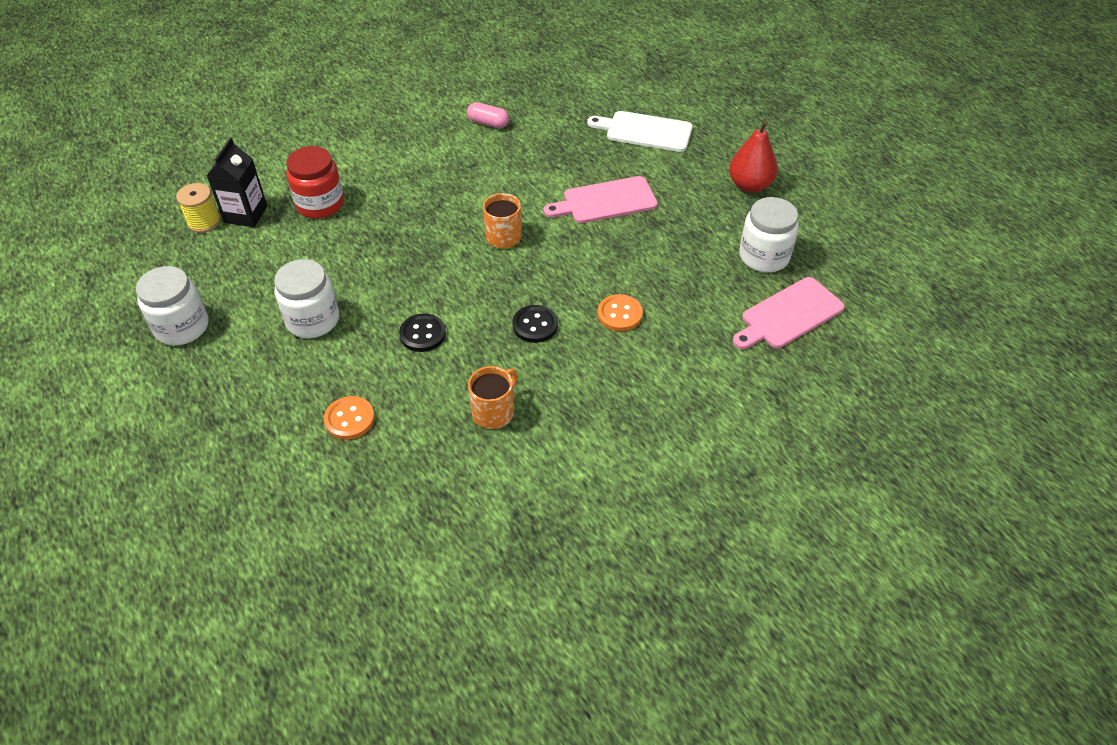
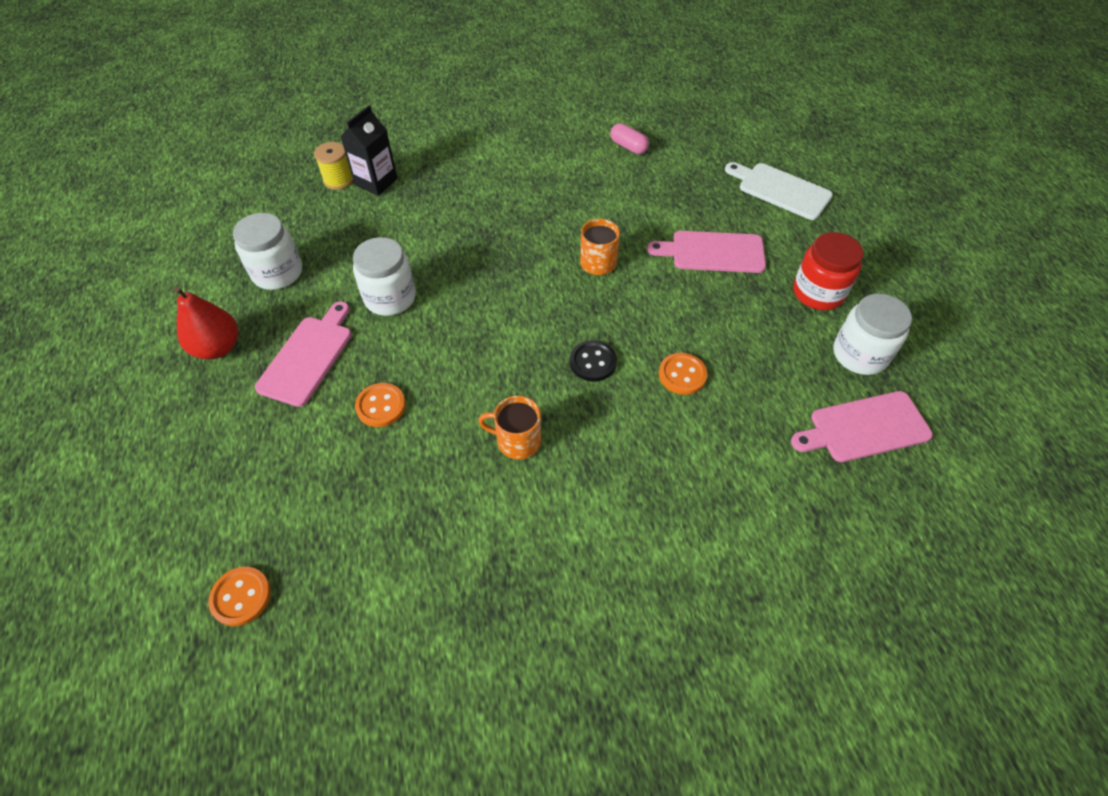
camera: 20 degrees right, 5 degrees up
(254, 396) = (308, 357): none -> pink cutting board
(291, 622) = (241, 597): none -> orange button
(320, 204) = (443, 188): red jar -> red jar (818, 292)
(423, 334) = (482, 340): black button -> none
(494, 411) = (517, 441): orange mug -> orange mug turned 135 degrees counterclockwise
(749, 185) = (871, 273): red pear -> red pear (218, 348)

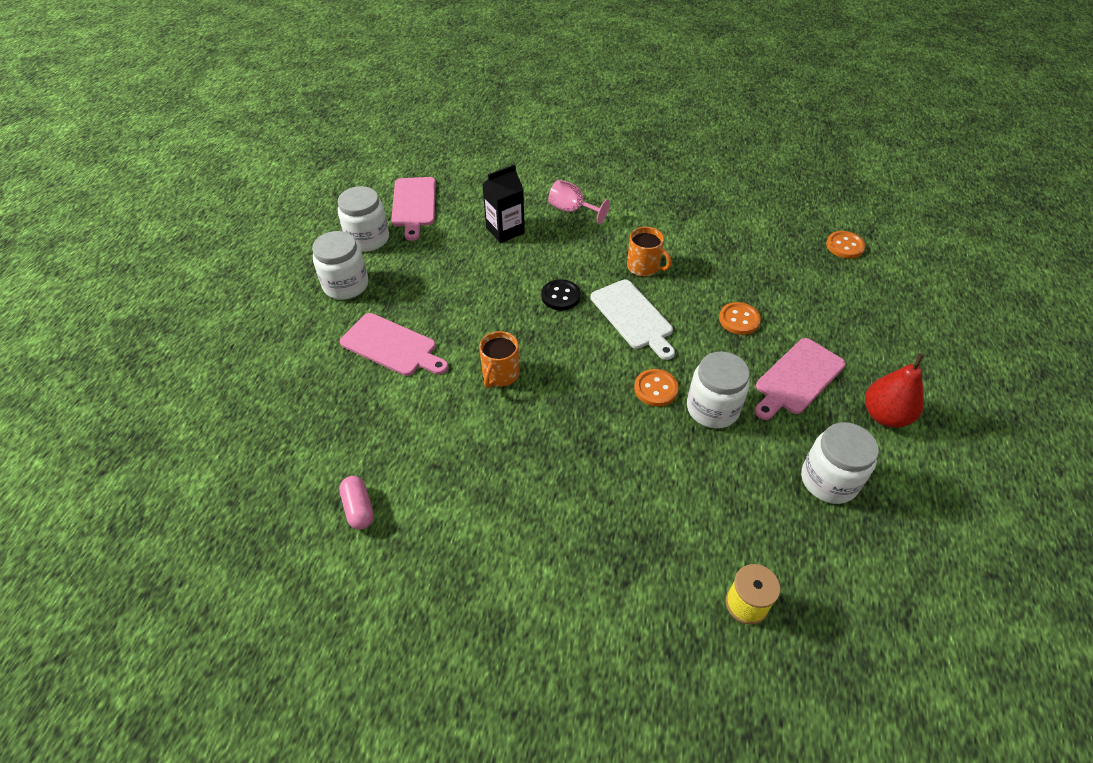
camera: 155 degrees left, 5 degrees down
(376, 182) = (696, 578): black carton -> black carton (505, 230)
(660, 505) = (572, 210): none -> pink goblet
(682, 375) = (501, 267): orange button -> orange button (656, 389)
(781, 190) = (264, 384): white cutting board -> white cutting board (633, 317)
(818, 292) = (346, 285): red jar -> white jar
(864, 428) = (414, 204): pink cutting board -> pink cutting board turned 75 degrees clockwise

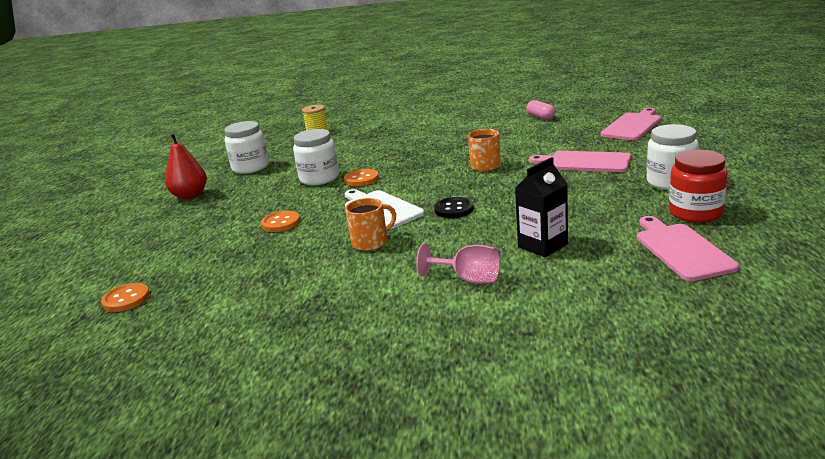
camera: 175 degrees right, 25 degrees down
(368, 239) = (695, 213): white jar -> red jar
(644, 267) = (371, 242): orange mug -> orange mug turned 120 degrees clockwise
(797, 378) = (245, 201): pink cutting board -> pink cutting board (632, 126)

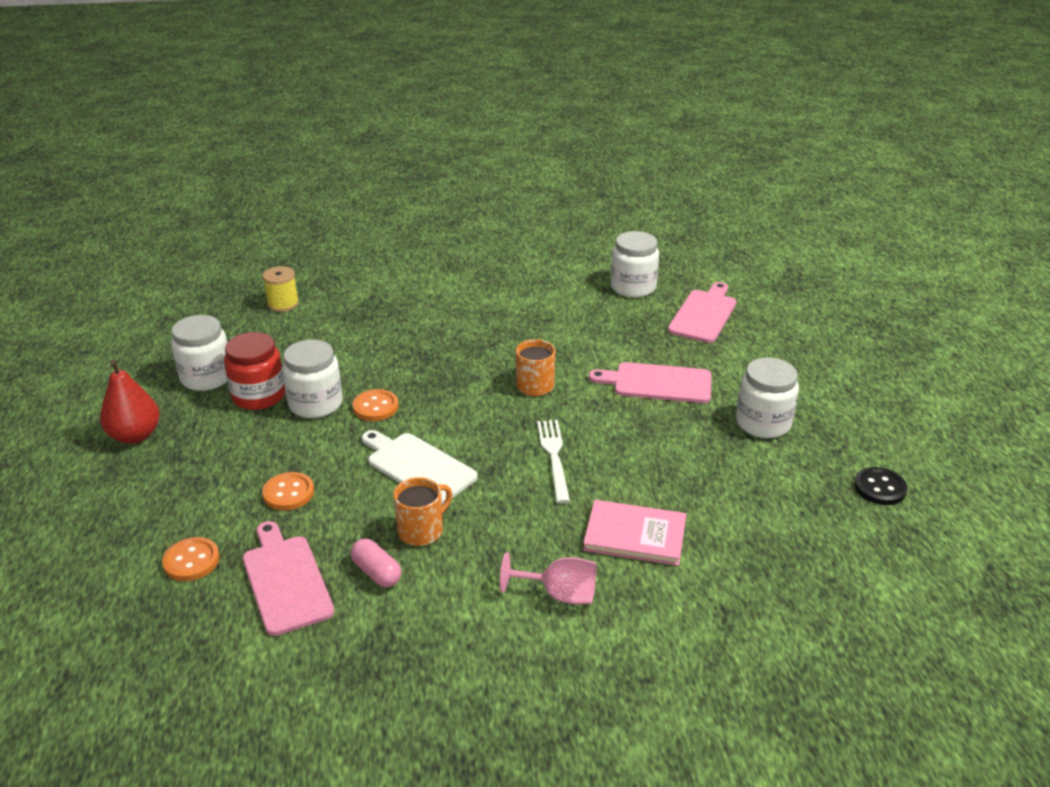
camera: 15 degrees left, 10 degrees up
(126, 299) = (117, 641): orange button -> orange button (191, 561)
(454, 209) = (513, 469): black button -> black button (880, 488)
(488, 203) = (554, 457): none -> white fork
(540, 117) = (586, 290): pink capsule -> pink capsule (377, 572)
(542, 245) = (635, 535): black carton -> pink book
(578, 114) = (633, 287): none -> white jar
(682, 250) = (791, 542): pink cutting board -> pink cutting board (286, 580)
(695, 213) = (798, 478): red jar -> red jar (259, 396)

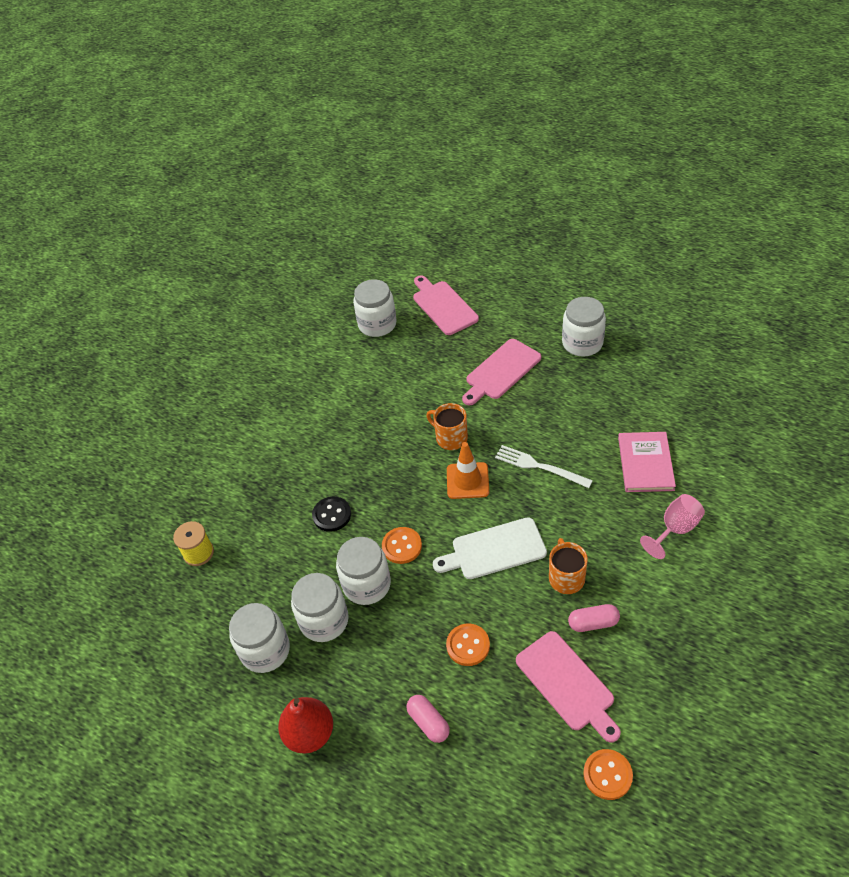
camera: 50 degrees left, 15 degrees up
(185, 501) = (428, 722): none -> pink capsule
(191, 561) = (506, 741): orange button -> orange button (607, 775)
(259, 396) = (324, 620): red jar -> white jar
(286, 580) = (567, 684): pink cutting board -> pink cutting board turned 135 degrees counterclockwise
(490, 416) = (467, 481): none -> orange traffic cone
(635, 535) = (645, 463): pink book -> pink book turned 45 degrees counterclockwise
(880, 488) = (678, 327): black button -> black button (332, 515)

